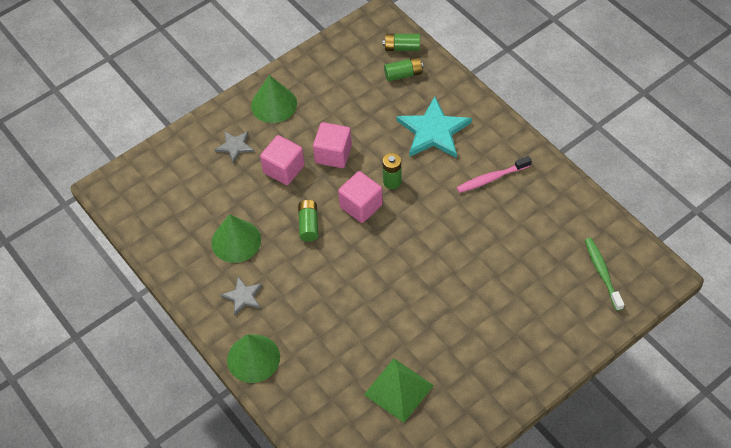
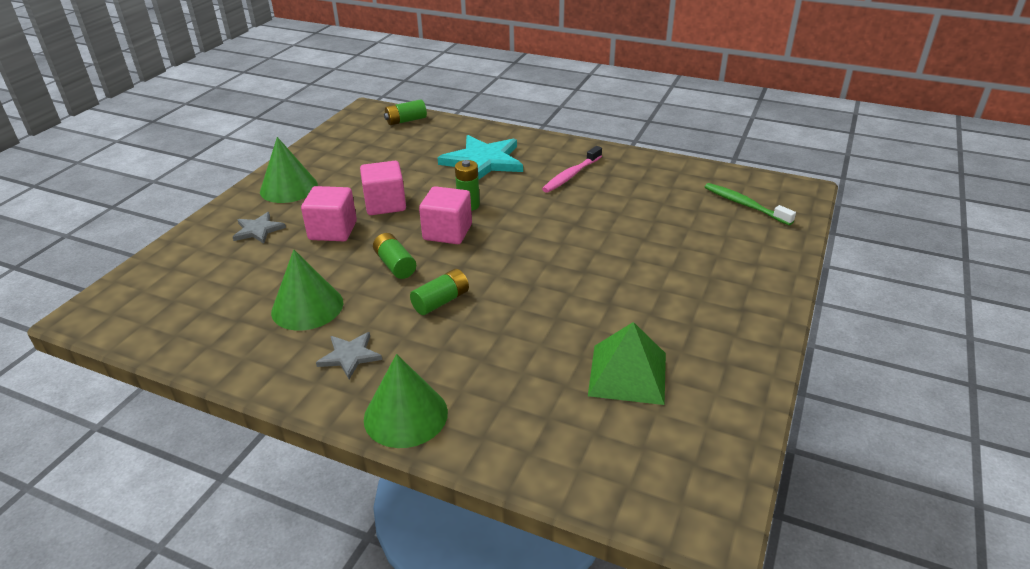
camera: 30 degrees left, 20 degrees down
(403, 74) = (421, 135): green battery -> green battery (441, 301)

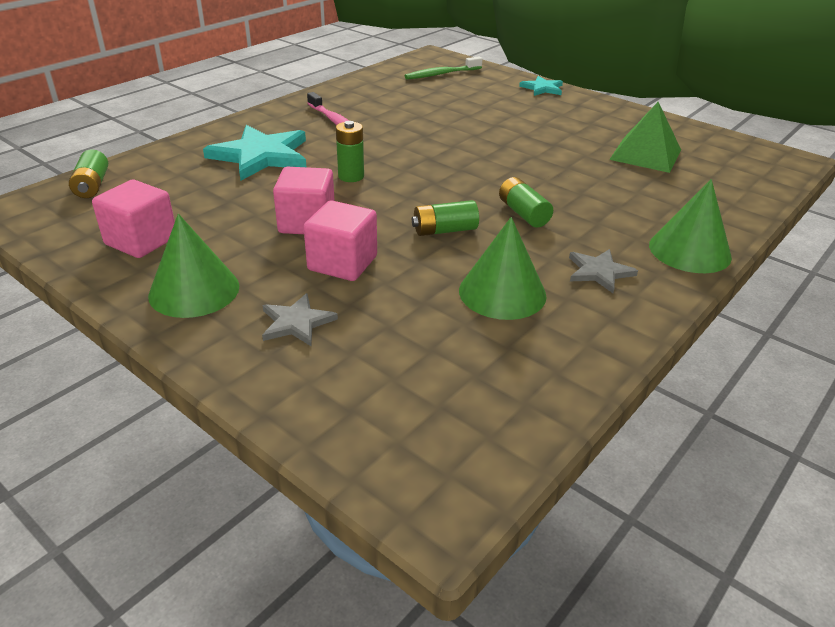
camera: 75 degrees left, 0 degrees up
(447, 232) = (398, 194): pink cube -> pink cube (141, 241)
(771, 276) = (542, 88): none -> turquoise star

